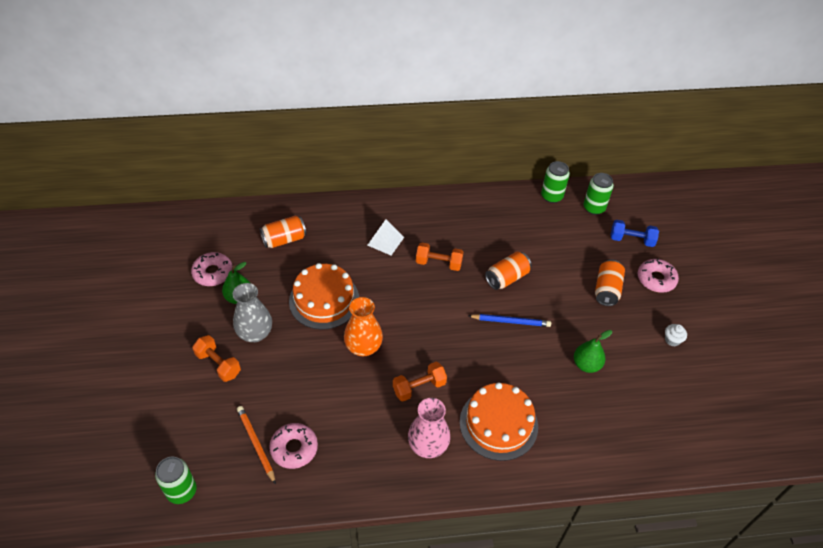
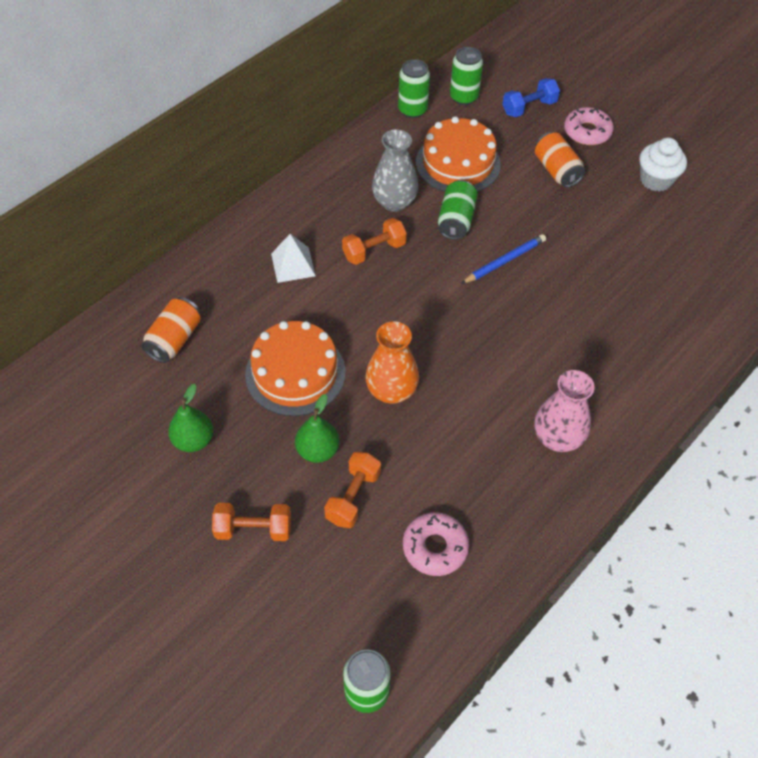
camera: 40 degrees left, 5 degrees up
(213, 273) = (129, 436): pink donut -> none
(255, 333) = (258, 464): grey vase -> grey vase (394, 202)
(256, 444) = (391, 576): orange pencil -> none
(419, 387) = (489, 389): orange dumbbell -> orange dumbbell (353, 497)
(498, 424) = (596, 367): orange cake -> orange cake (458, 163)
(507, 278) = (456, 220): orange can -> green can
(586, 364) = (611, 254): green pear -> green pear (317, 450)
(672, 340) = (656, 180): white cupcake -> white cupcake, size x1.79

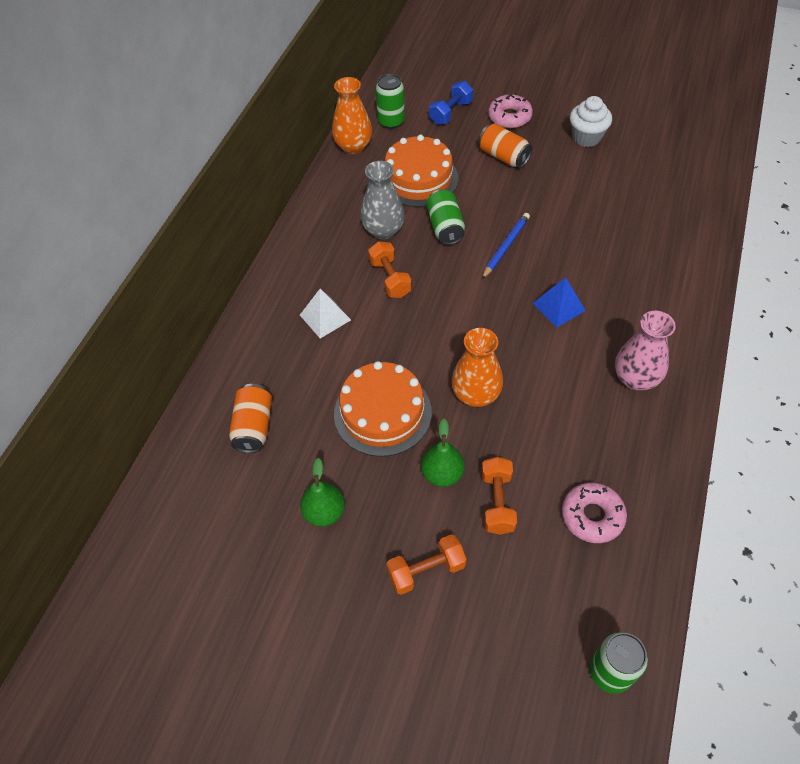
camera: 20 degrees left, 0 degrees up
(374, 251) = (390, 278): orange dumbbell -> orange dumbbell turned 60 degrees counterclockwise
(412, 110) = (353, 147): green can -> orange vase
(522, 339) = (559, 307): none -> blue pyramid

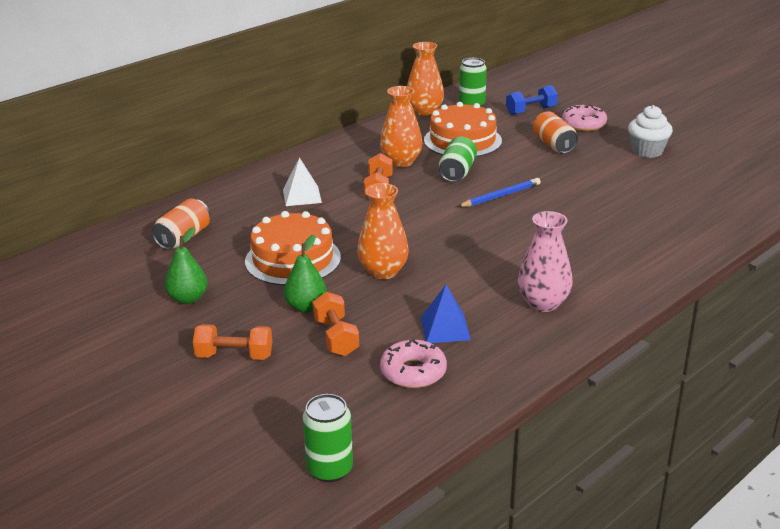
camera: 25 degrees right, 25 degrees down
(383, 230) = (401, 162): grey vase -> orange vase
(497, 502) = (336, 337): orange dumbbell -> orange dumbbell turned 45 degrees counterclockwise
(559, 307) = (514, 242): blue pyramid -> blue pyramid (445, 328)

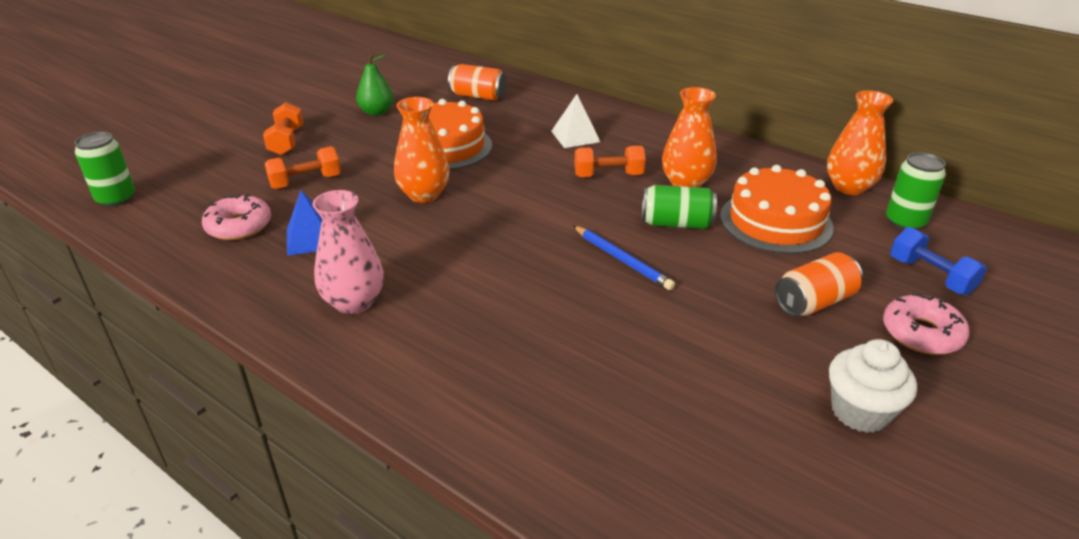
camera: 80 degrees right, 5 degrees up
(306, 307) = (359, 162): green pear -> none

